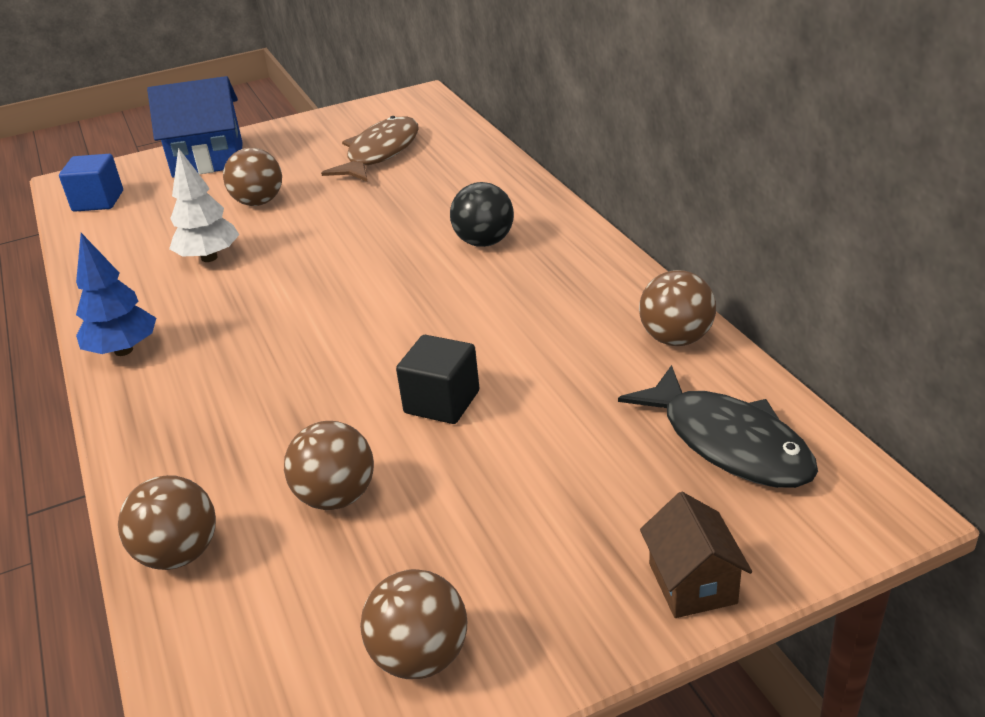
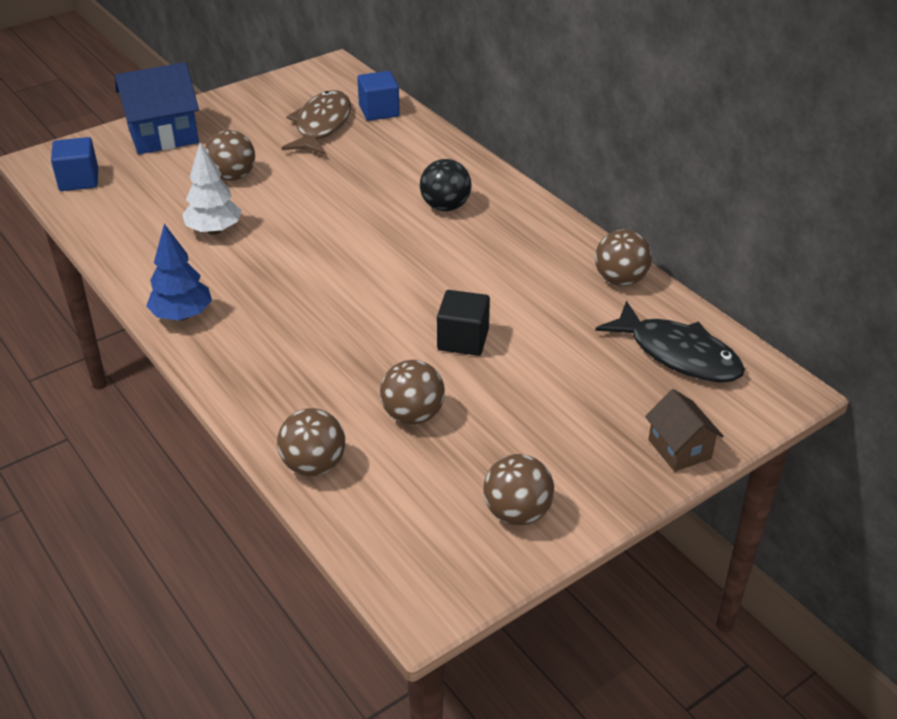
camera: 15 degrees left, 5 degrees up
(450, 140) = (379, 111): none -> blue cube

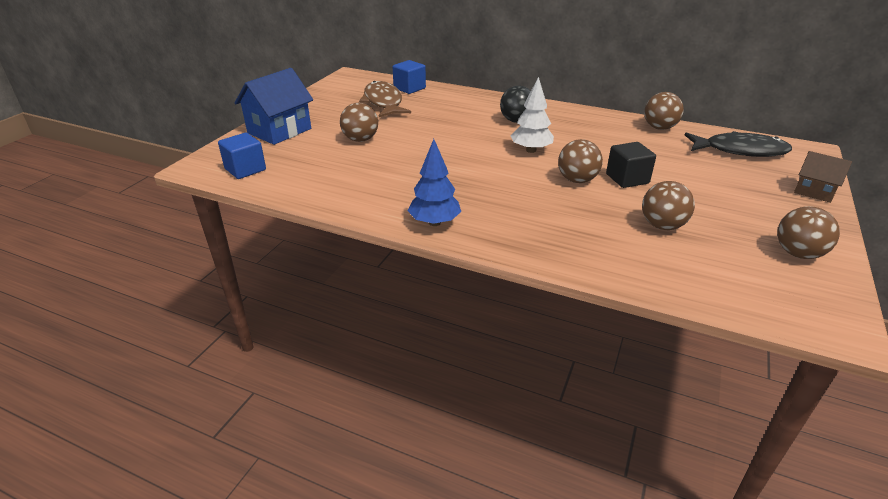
camera: 30 degrees left, 5 degrees down
(214, 230) = (388, 170): white tree -> white tree (531, 150)
(314, 465) = (650, 276): brown ball -> brown ball (577, 180)

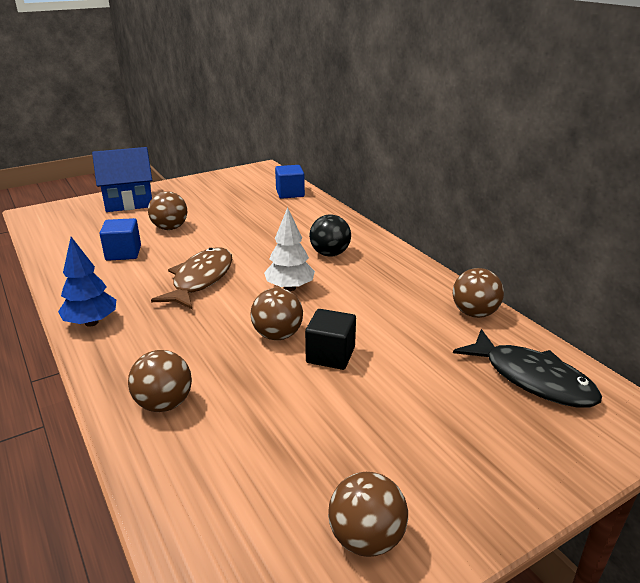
camera: 35 degrees right, 5 degrees down
(245, 169) = (55, 226): blue cube -> blue cube (123, 253)
(383, 102) = (246, 200): brown fish -> brown fish (200, 279)
(662, 225) = (272, 422): brown ball -> brown ball (164, 404)
(814, 191) = (543, 475): brown house -> none

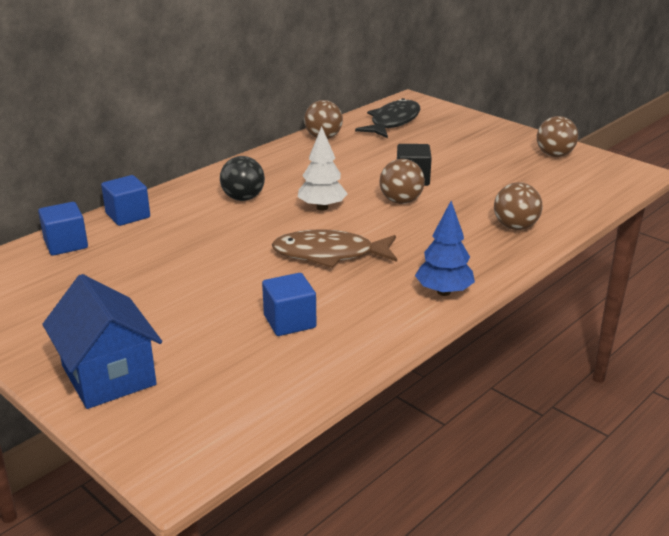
camera: 105 degrees left, 0 degrees up
(170, 228) = (203, 308): brown ball -> none
(322, 211) = (128, 215): none -> blue cube

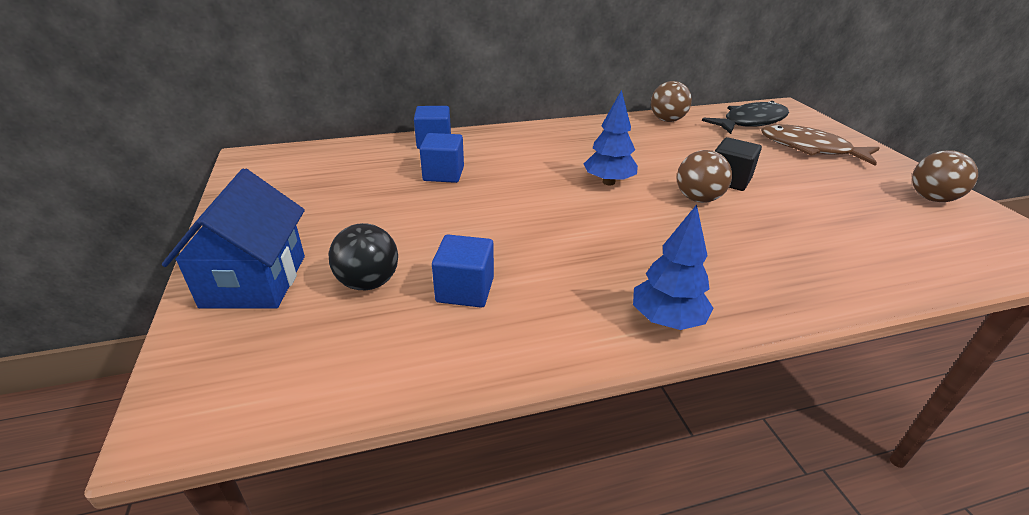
camera: 30 degrees right, 5 degrees up
(66, 244) = (363, 152): blue cube -> blue cube (443, 174)
(243, 198) = (543, 154): black ball -> black ball (368, 283)
(322, 207) = (608, 182): white tree -> blue tree
(329, 254) = (573, 231): brown fish -> brown fish (810, 149)
(515, 227) = (822, 269): brown ball -> none

